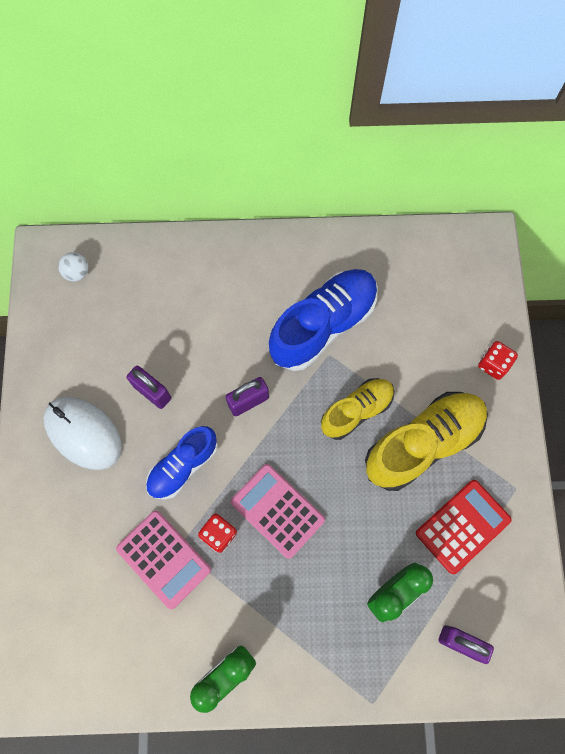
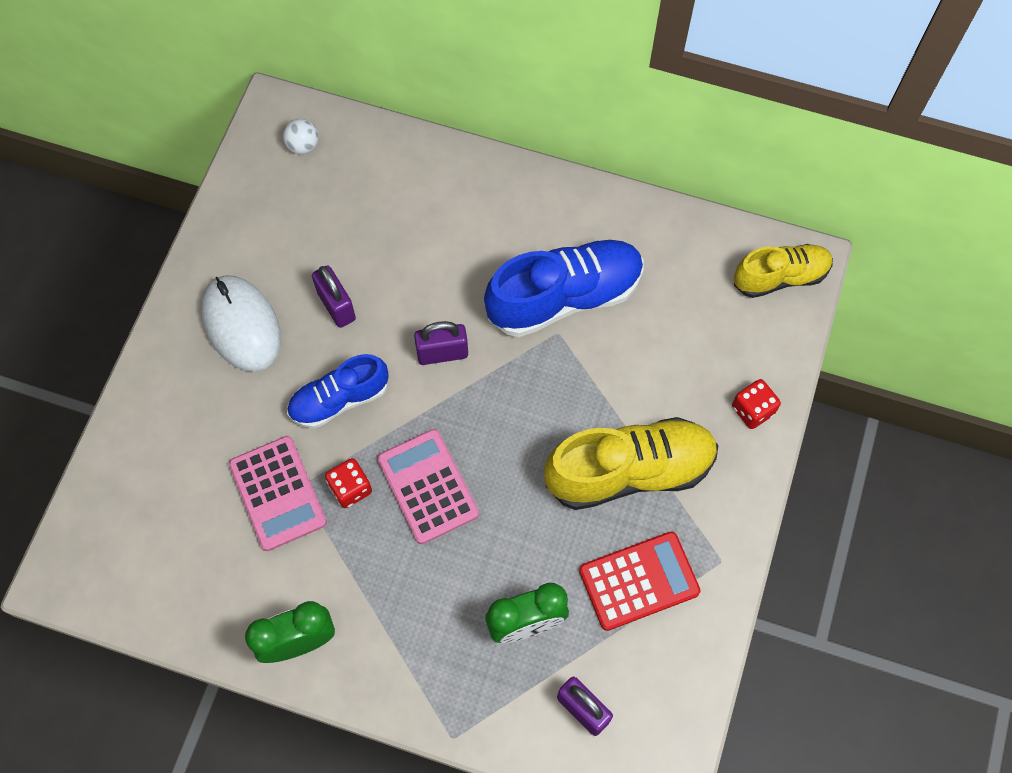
camera: 20 degrees right, 5 degrees down
(356, 411) = (565, 407): yellow shoe -> yellow shoe (780, 277)

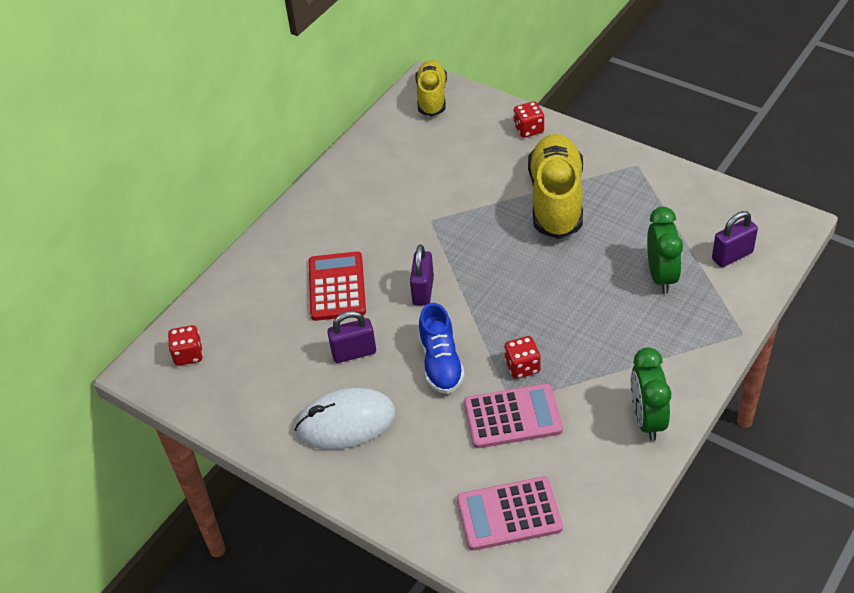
camera: 70 degrees left, 20 degrees down
(303, 146) = (188, 354): white ball -> red dice
(428, 486) = (535, 317): pink calculator -> pink calculator (509, 514)
(564, 297) = (402, 211): blue shoe -> none
(639, 581) = (642, 209): red calculator -> red calculator (337, 287)

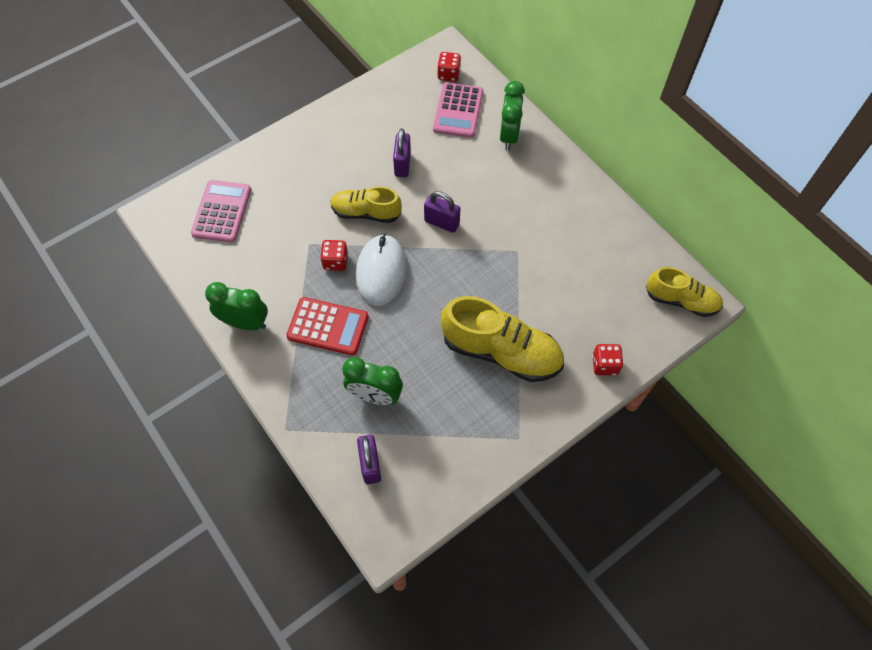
camera: 105 degrees right, 15 degrees up
(272, 269) = (509, 136): none -> green clock
(337, 287) = (472, 170): red calculator -> red calculator (328, 326)
(346, 422) = (344, 145): white mouse -> white mouse (381, 271)
(441, 363) = (366, 213): blue shoe -> yellow shoe
(512, 417) = (295, 240): pink calculator -> pink calculator (458, 111)

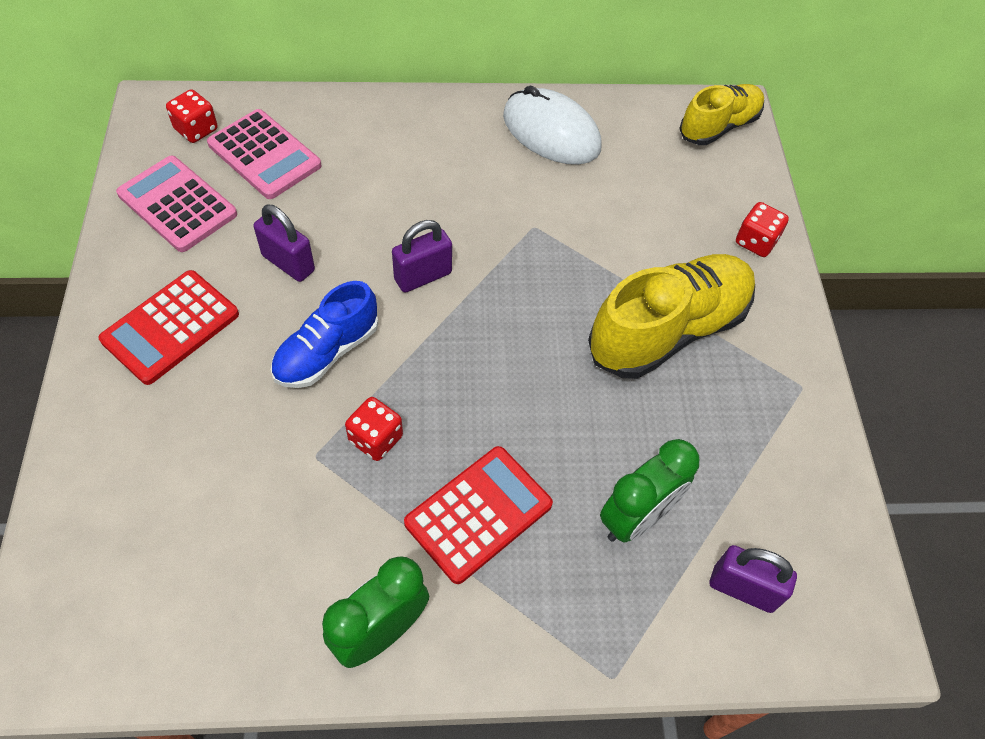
camera: 60 degrees left, 5 degrees down
(222, 211) = (137, 549): pink calculator -> pink calculator (177, 204)
(331, 146) = (171, 327): none -> red calculator
(366, 213) = (327, 352): yellow shoe -> blue shoe
(381, 271) = (440, 391): white mouse -> white mouse (551, 132)
(509, 136) = (356, 131): green clock -> none

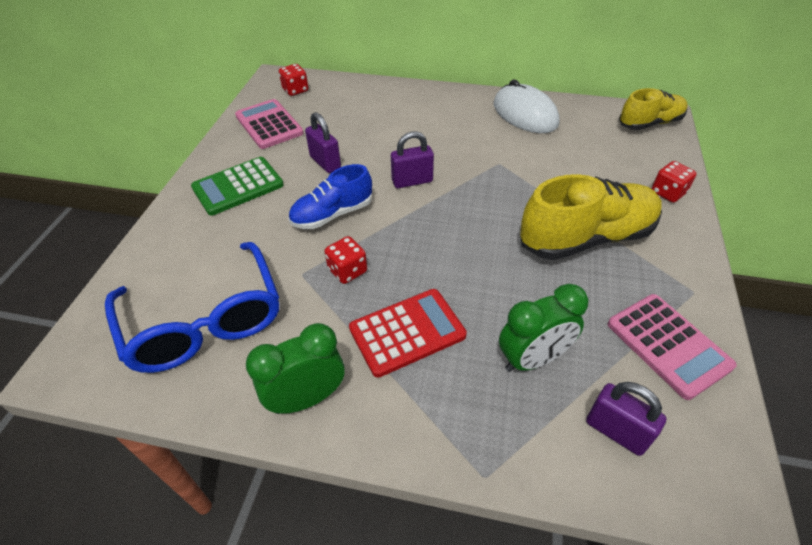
camera: 20 degrees right, 10 degrees down
(171, 327) = (238, 186): red calculator -> green calculator
(206, 556) = (204, 322): none -> blue glasses
(264, 155) = (331, 106): pink calculator -> pink calculator (668, 345)

